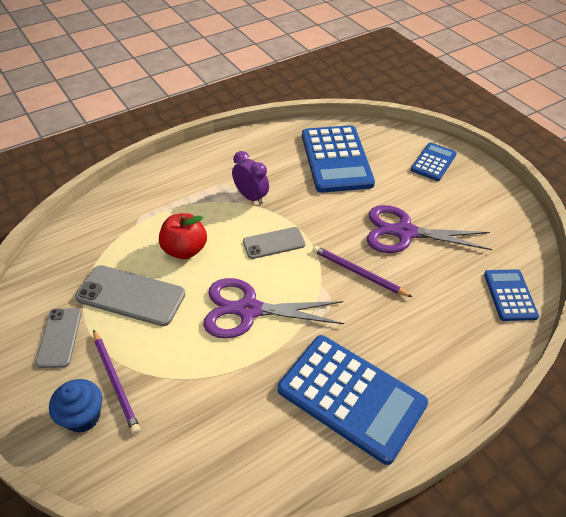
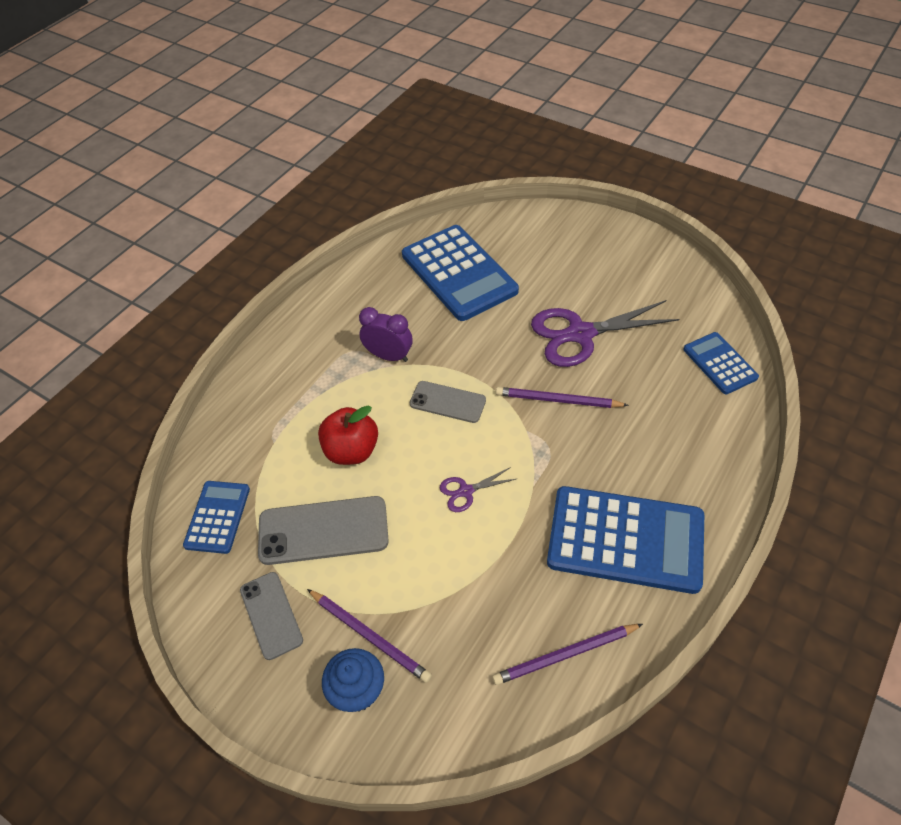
camera: 20 degrees left, 5 degrees up
(248, 310) = (466, 491): purple scissors -> purple scissors, size x0.46
(251, 463) = (566, 655): none -> purple pencil
(274, 243) = (447, 402): grey phone -> grey phone turned 60 degrees clockwise
(433, 162) = (566, 238): blue calculator -> blue calculator (218, 517)

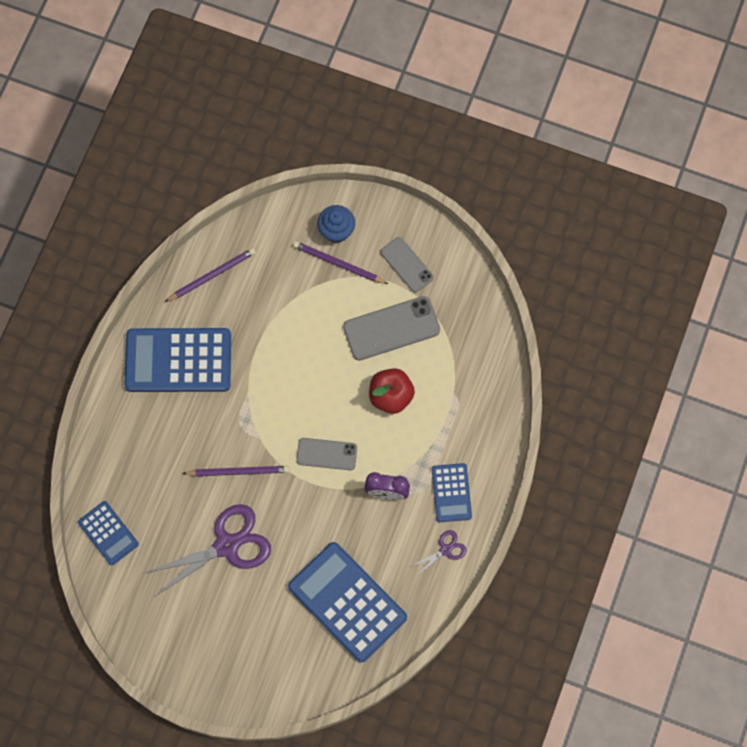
camera: 165 degrees right, 20 degrees up
(218, 517) = (471, 324): blue calculator -> blue calculator (451, 493)
(466, 491) = (296, 377): purple scissors -> purple scissors (445, 550)

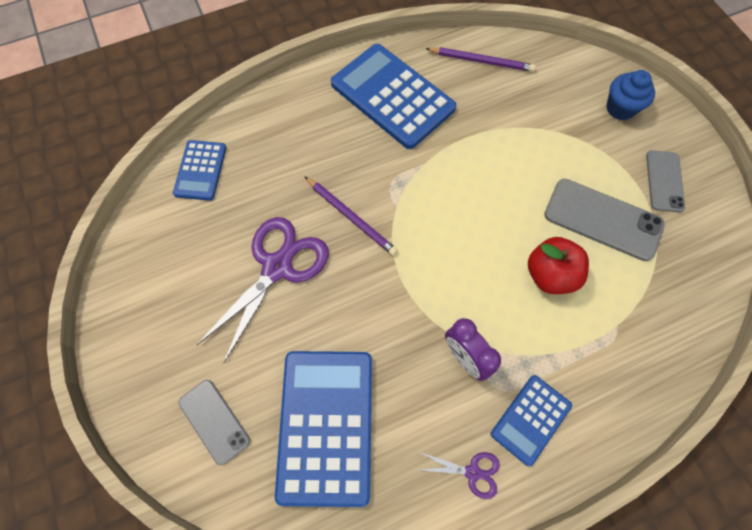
camera: 45 degrees right, 5 degrees down
(226, 545) = (277, 267): purple scissors -> purple scissors turned 75 degrees counterclockwise
(326, 454) = (441, 271): grey phone -> grey phone (214, 421)
(338, 264) = (599, 133): purple pencil -> none

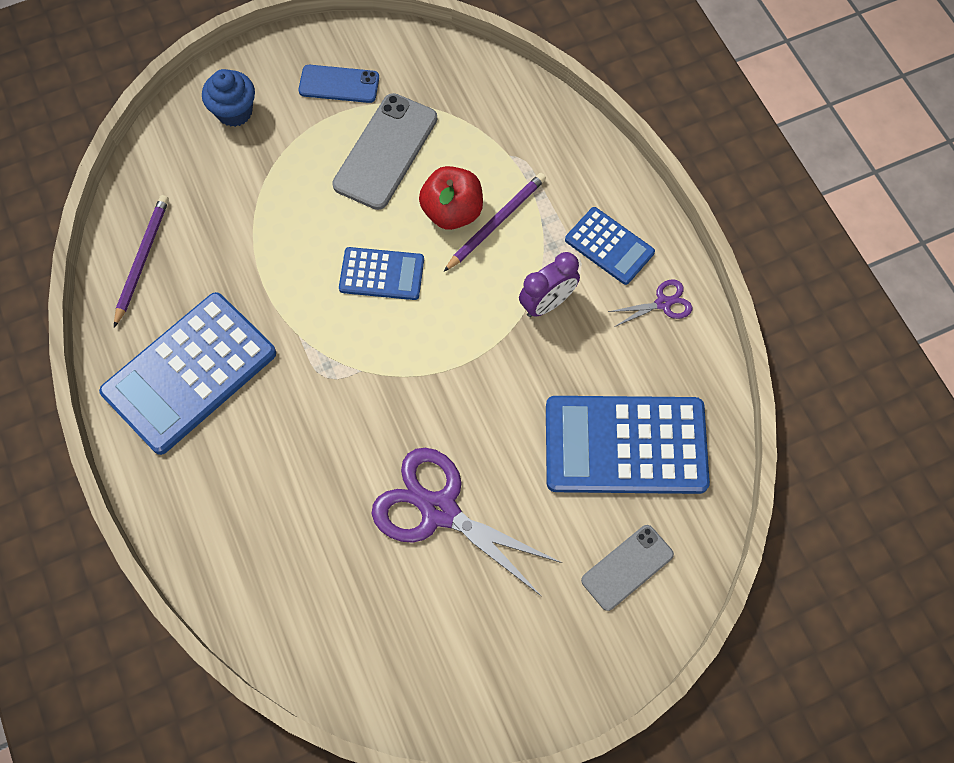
camera: 90 degrees left, 0 degrees up
(200, 170) = (292, 625): blue calculator -> blue calculator (381, 274)
(351, 217) = (372, 424): purple pencil -> purple pencil (496, 223)
(472, 472) = (663, 303): purple scissors -> purple scissors turned 60 degrees clockwise
(664, 181) = (339, 84): grey phone -> blue phone

